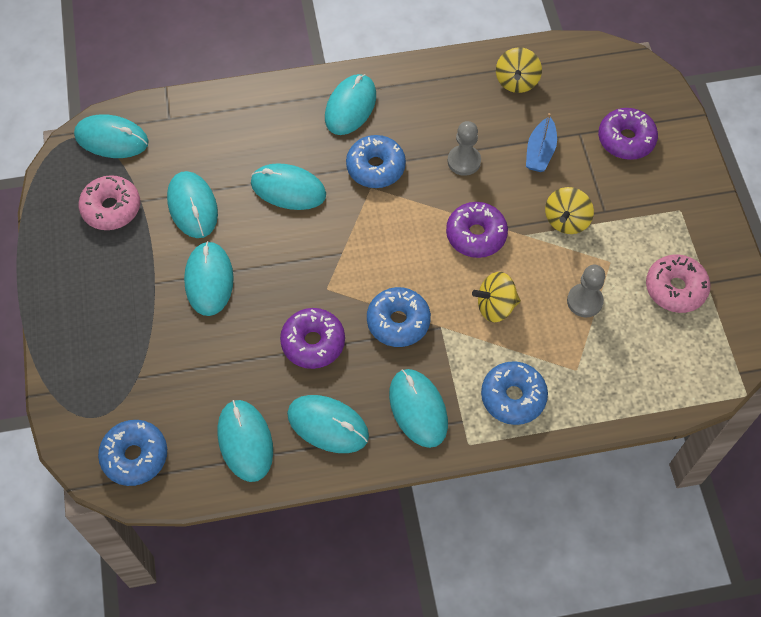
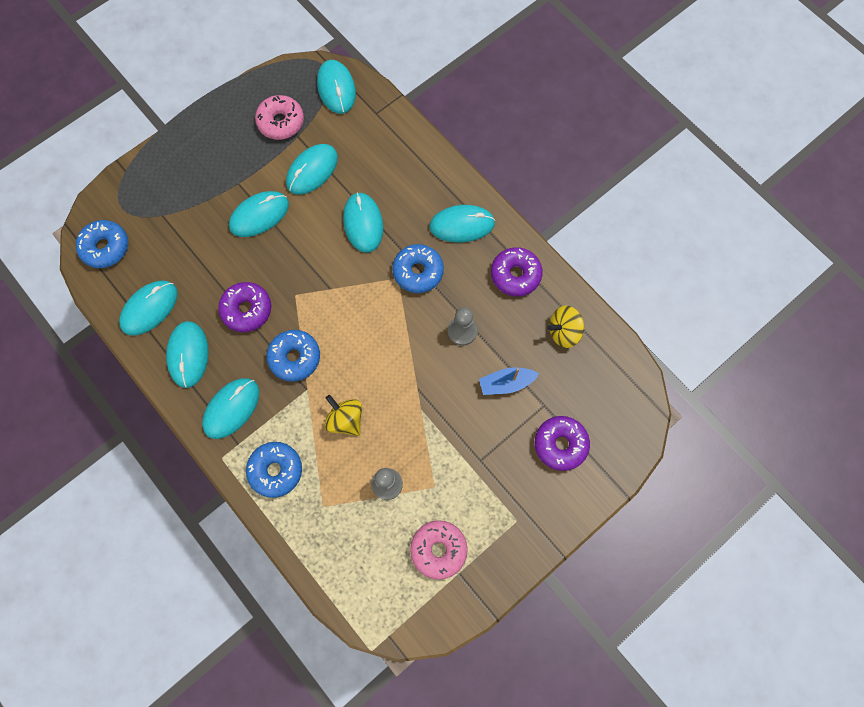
camera: 60 degrees right, 10 degrees up
(476, 235) = (400, 374): purple donut -> purple donut (515, 275)
(566, 220) = (453, 435): yellow spinning top -> none

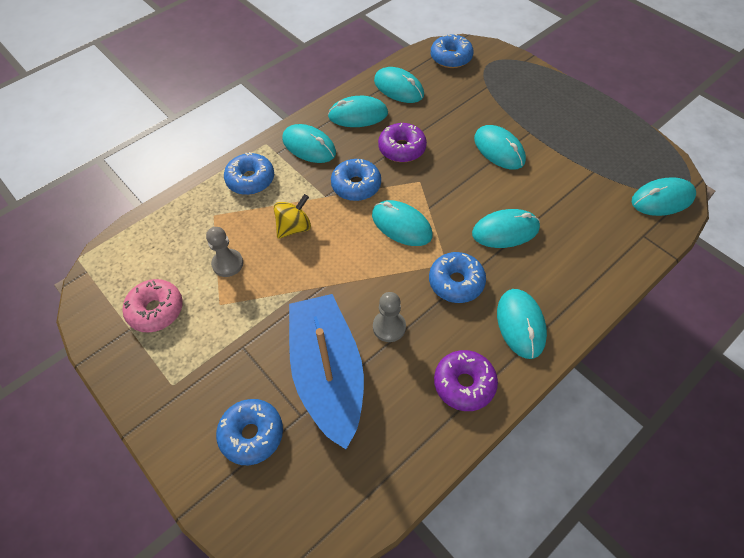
camera: 90 degrees right, 15 degrees down
(281, 122) = (606, 157): pink donut -> none
(312, 170) = (557, 185): turquoise mouse -> turquoise mouse (401, 225)
(506, 383) = (328, 374): blue boat -> blue boat, size x2.30
(560, 444) = (252, 434): purple donut -> blue donut
(564, 332) = (393, 441): yellow spinning top -> none

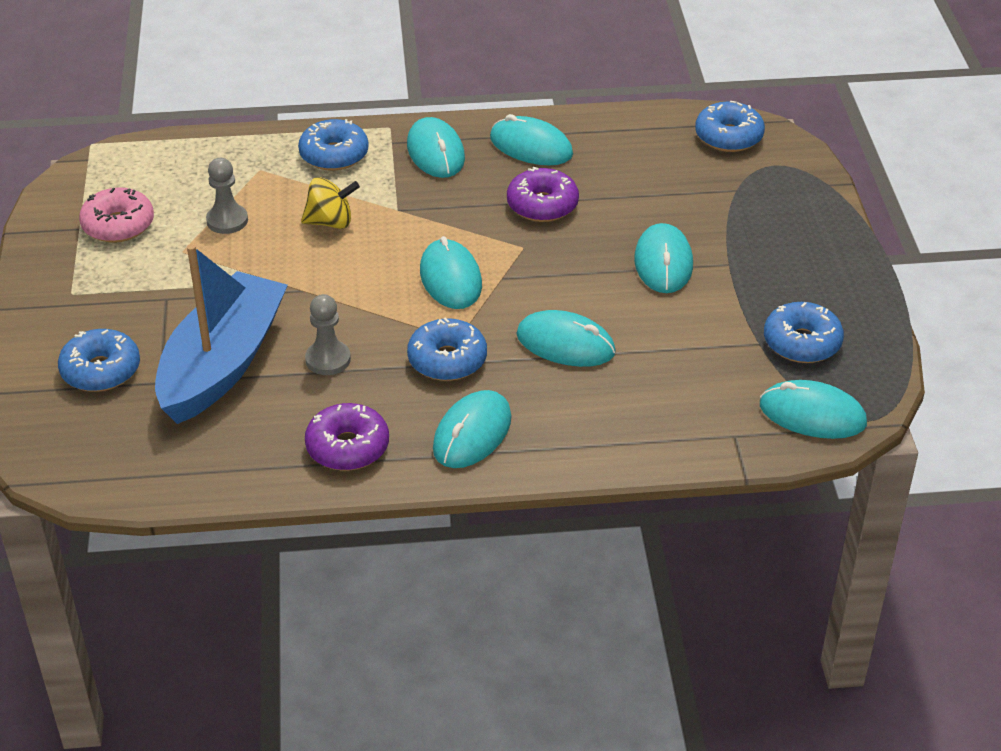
camera: 35 degrees right, 15 degrees down
(356, 185) = (444, 216): blue donut -> blue donut (802, 343)
(398, 88) = (616, 140): turquoise mouse -> none

